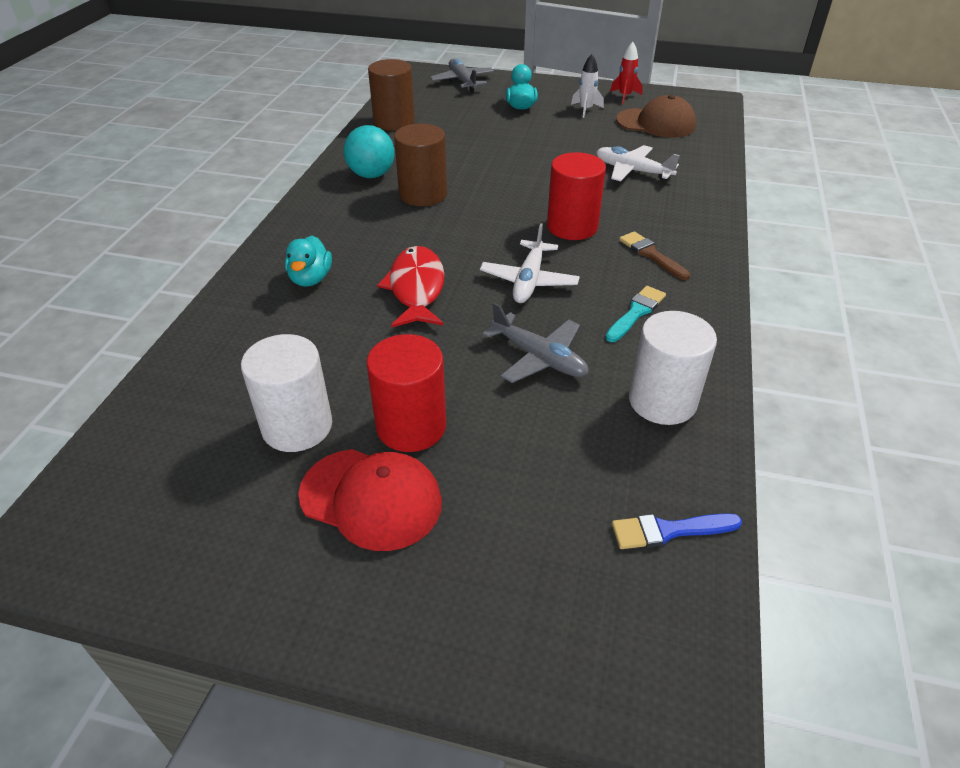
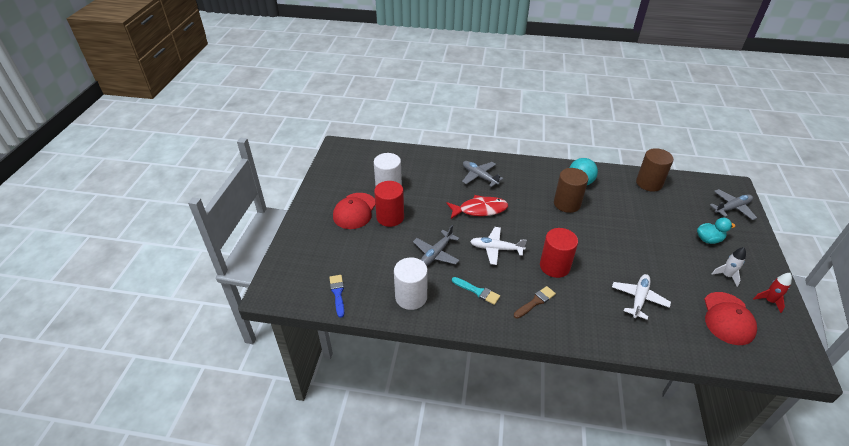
camera: 85 degrees right, 0 degrees up
(311, 279) = (479, 176): turquoise duck -> grey plane
(656, 123) = (728, 318): brown cap -> red cap

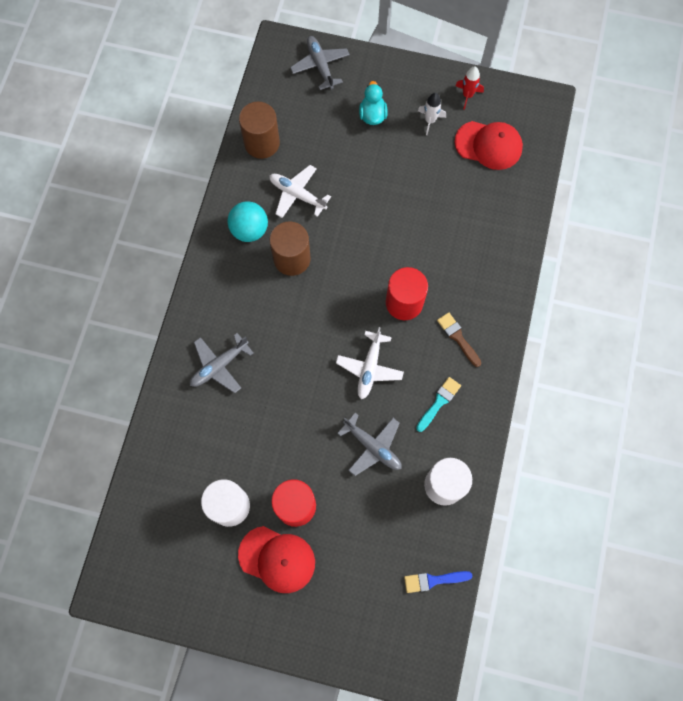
camera: 85 degrees left, 30 degrees up
(480, 210) = (292, 376): red fish -> none
(639, 299) = (458, 224): white plane -> white plane (297, 194)

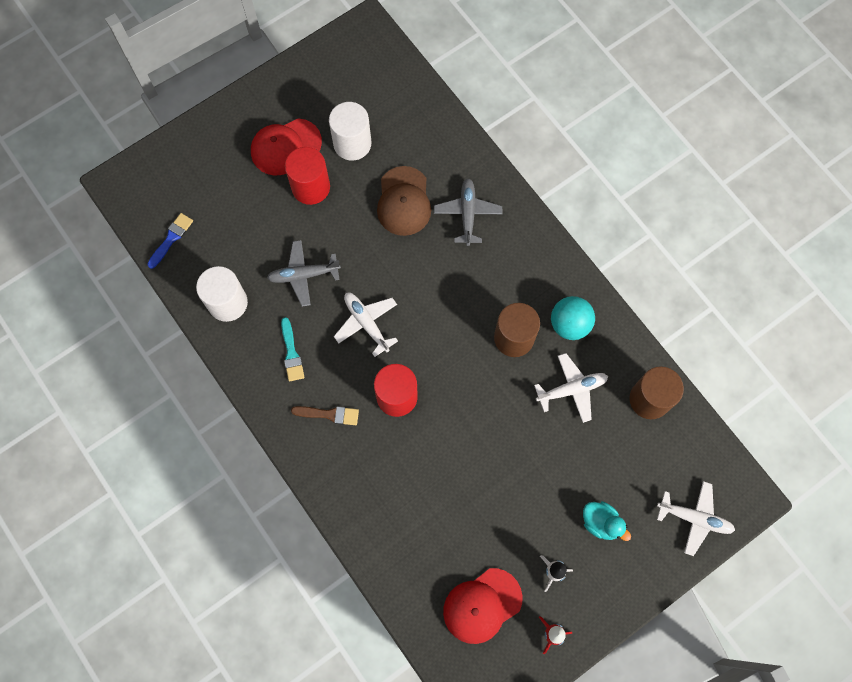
camera: 130 degrees right, 0 degrees up
(248, 422) = (404, 201): none -> brown cap
(320, 65) = (695, 518): grey plane -> white plane

